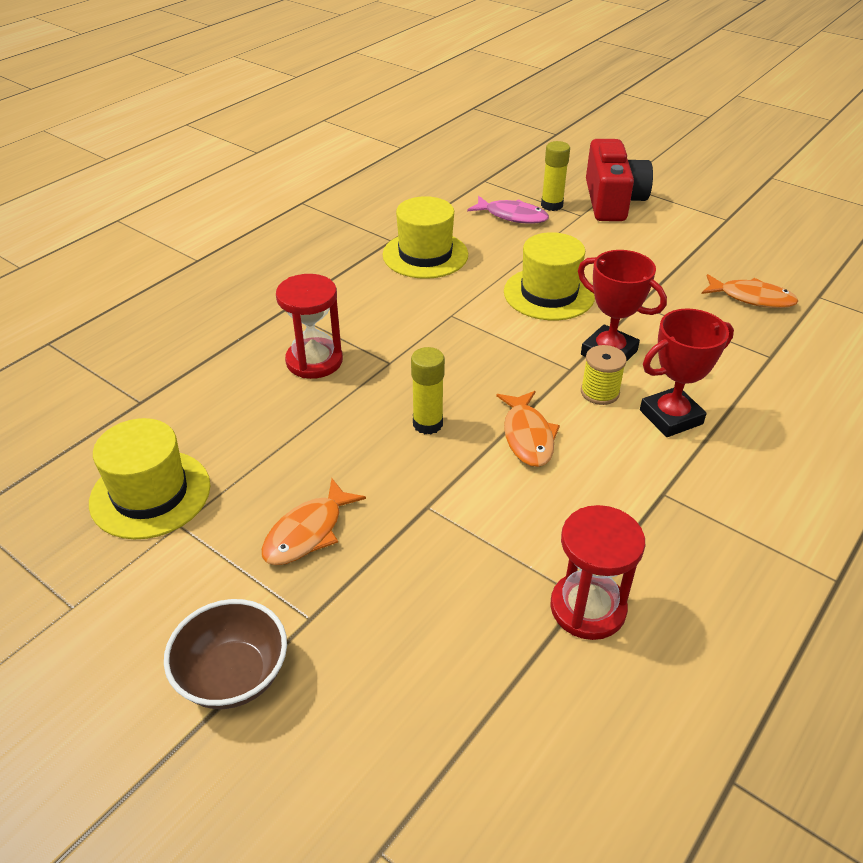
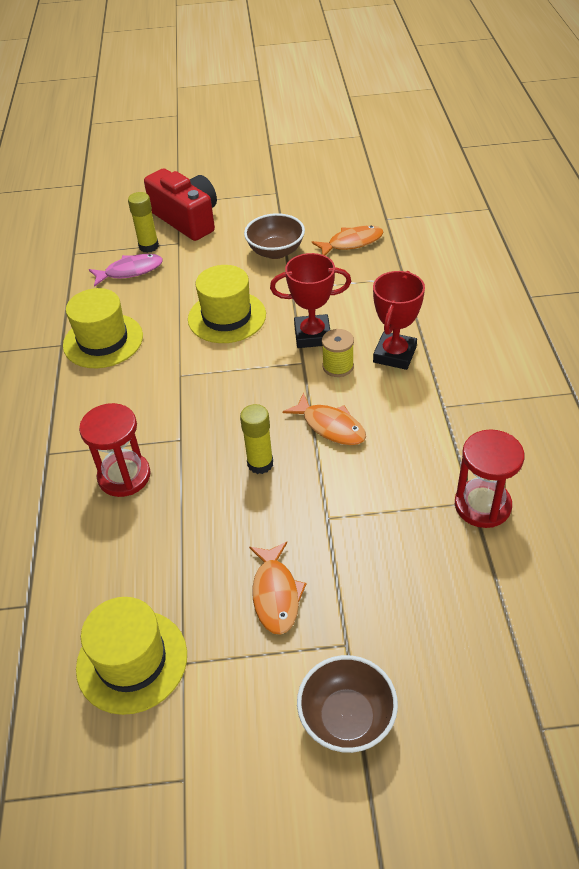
camera: 40 degrees left, 5 degrees up
(663, 266) = (276, 251): none -> brown bowl

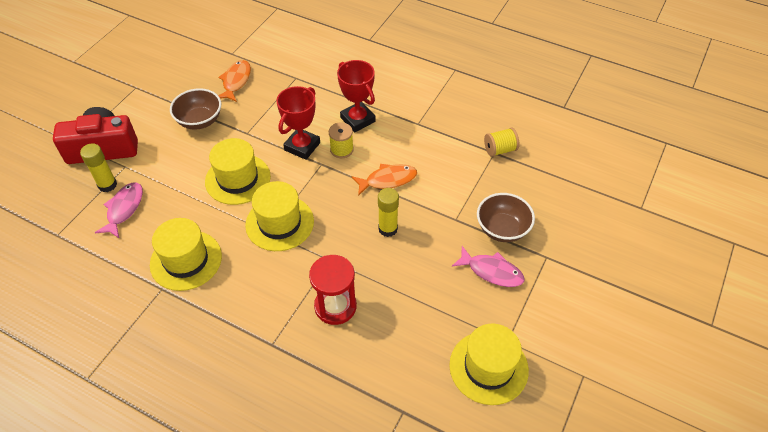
camera: 60 degrees left, 5 degrees up
(197, 376) = (279, 223): none -> yellow hat
(276, 594) = (492, 271): orange fish -> pink fish
(347, 718) = (590, 281): brown bowl -> brown bowl (502, 229)
(482, 505) = (500, 150): red hourglass -> yellow spool

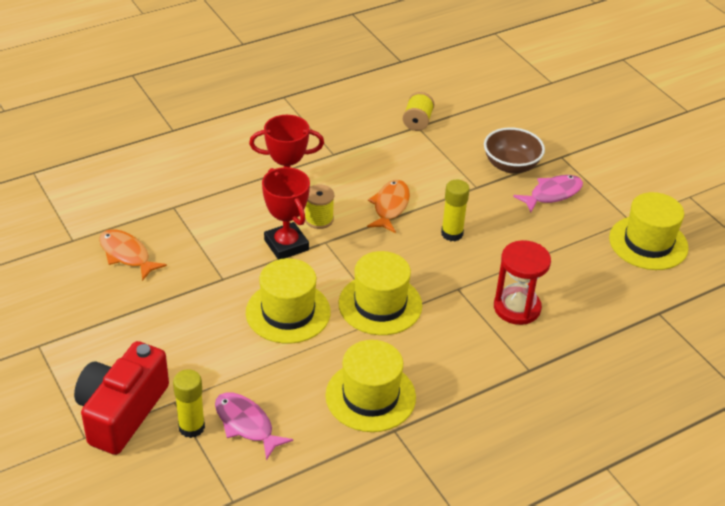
camera: 60 degrees left, 10 degrees down
(200, 121) = (163, 309): brown bowl -> none

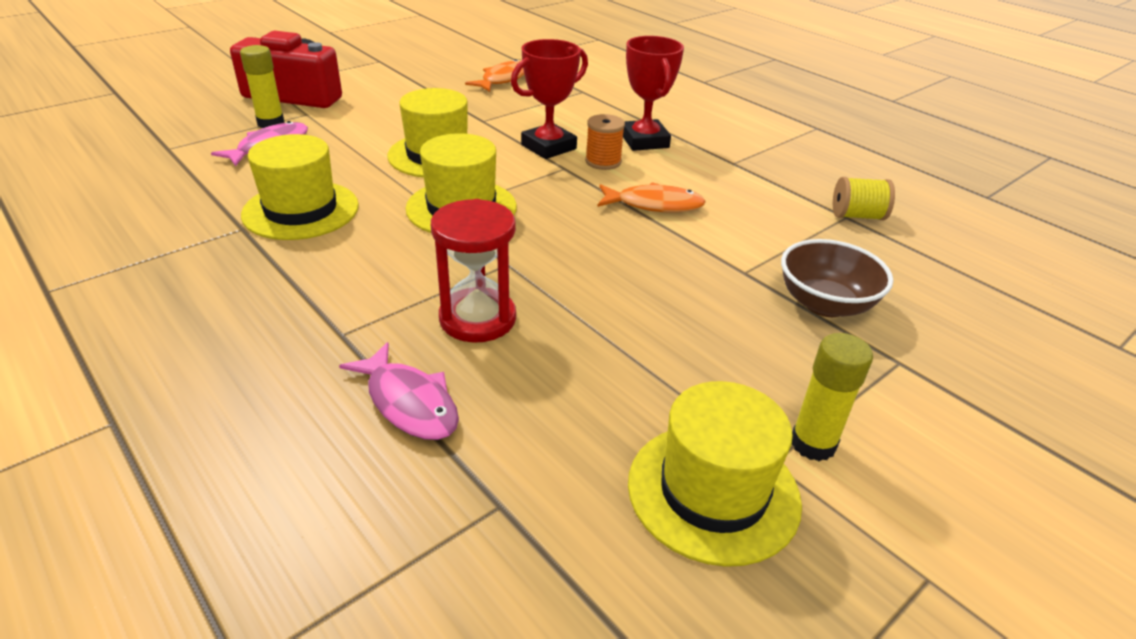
camera: 80 degrees right, 5 degrees down
(319, 219) = (603, 162): yellow spool -> orange spool
(452, 234) = (623, 254): yellow glue stick -> yellow glue stick (813, 444)
(552, 194) = (782, 352): pink fish -> pink fish (409, 403)

